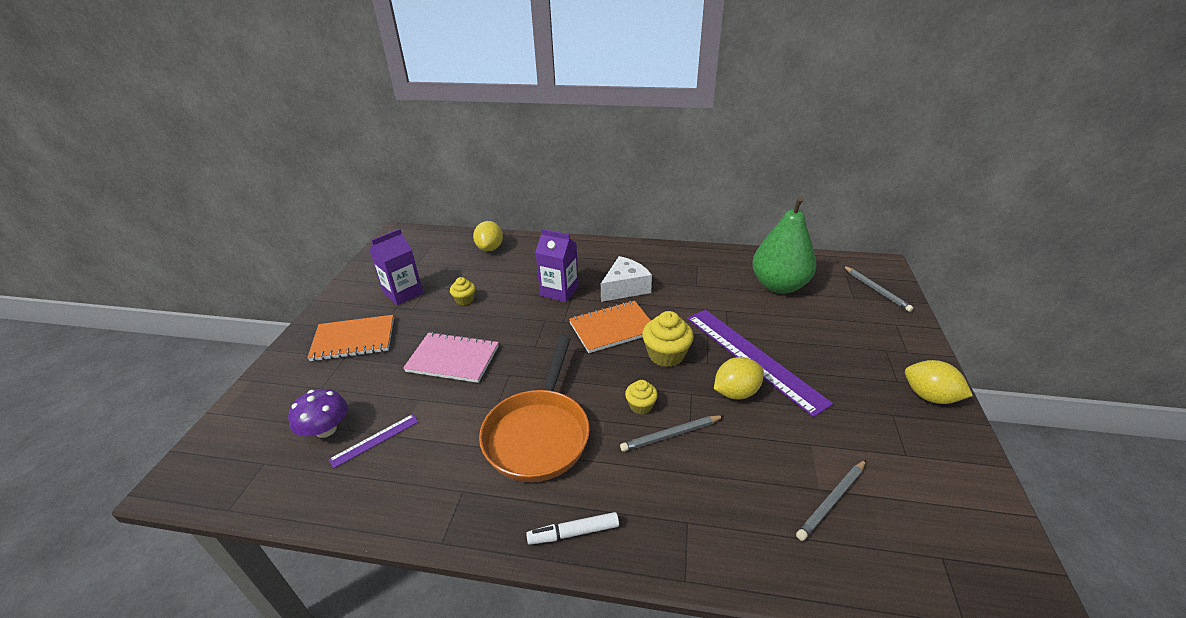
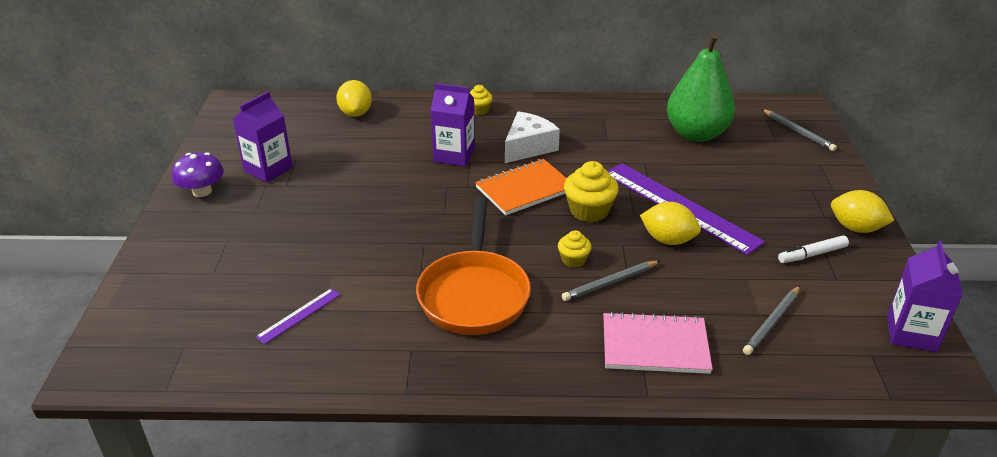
camera: 10 degrees left, 0 degrees up
(326, 429) = (239, 311): purple mushroom -> purple mushroom (202, 191)
(353, 340) = (230, 222): orange notebook -> none
(453, 359) = (355, 233): pink notebook -> pink notebook (655, 346)
(464, 300) = (346, 171): yellow cupcake -> yellow cupcake (479, 110)
(573, 533) = (534, 371): white marker -> white marker (812, 254)
(736, 392) = (668, 240): yellow lemon -> yellow lemon turned 60 degrees clockwise
(989, 534) = (911, 333): none -> purple carton

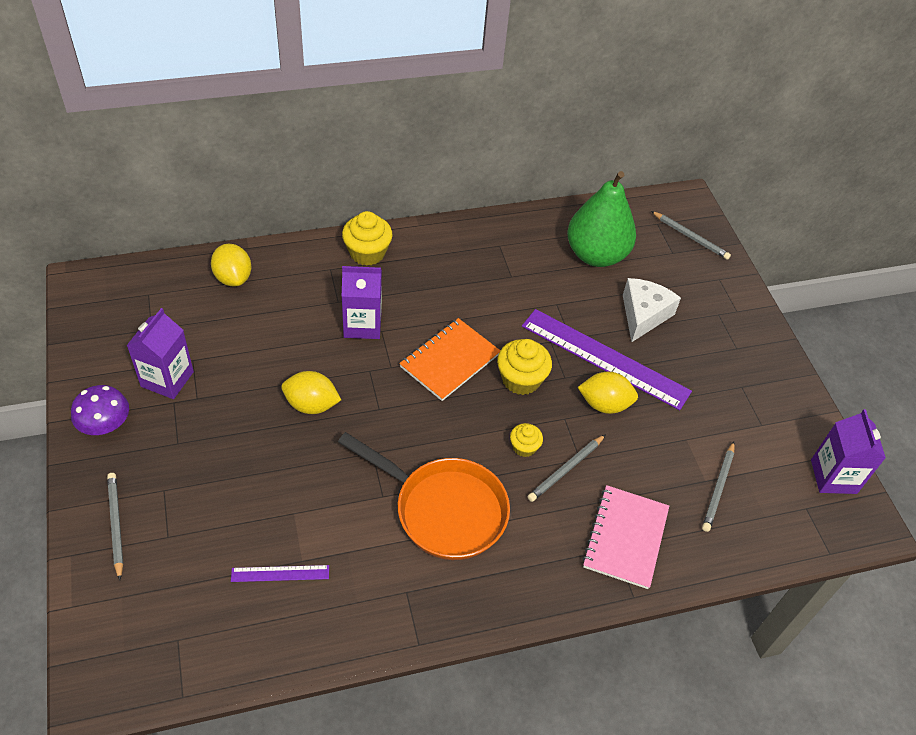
camera: 20 degrees left, 15 degrees up
(174, 258) = (116, 525): none -> grey pencil
(299, 315) = (280, 573): purple ruler -> purple ruler turned 60 degrees clockwise
(474, 294) = (443, 509): orange pan -> orange pan turned 45 degrees counterclockwise
(479, 110) = (367, 253): yellow cupcake -> yellow cupcake, size x1.73
(528, 147) = (435, 300): white cheese -> white cheese (643, 315)
(655, 346) = (625, 538): pink notebook -> pink notebook turned 60 degrees counterclockwise
(812, 254) = (735, 398): white marker -> none
(856, 228) = (766, 358): yellow lemon -> yellow lemon (311, 405)

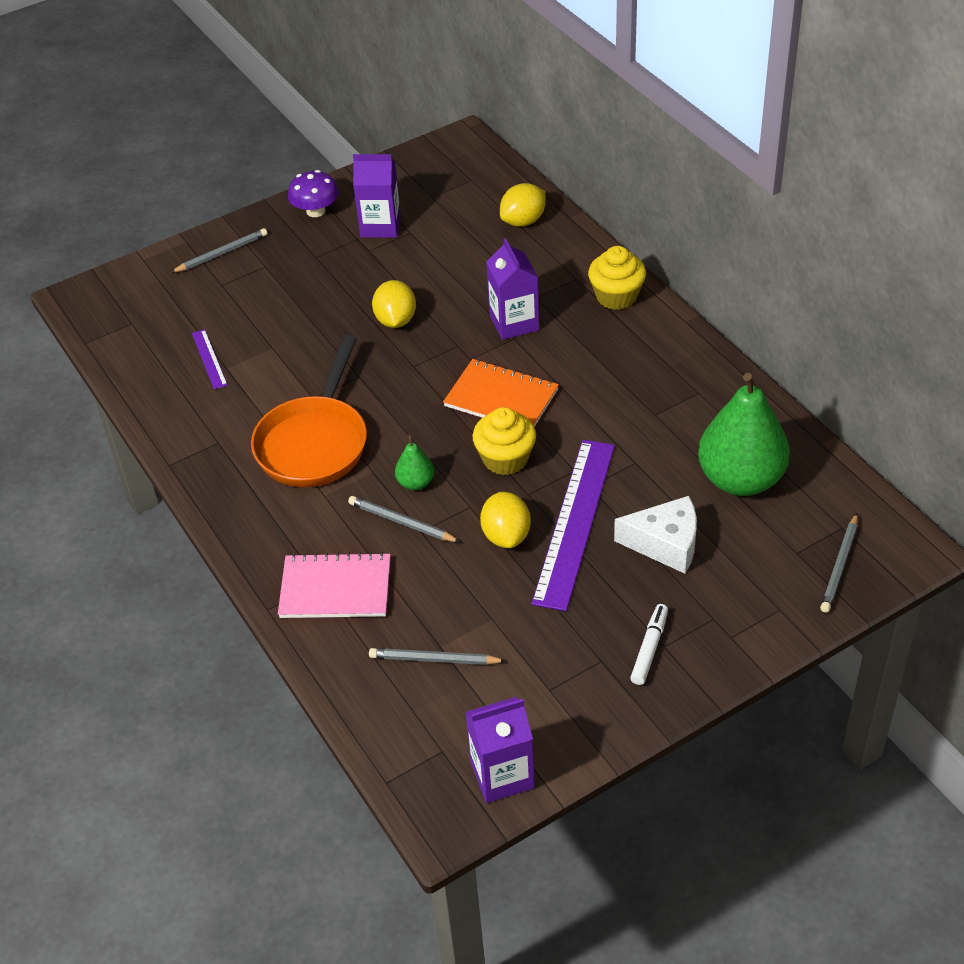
camera: 80 degrees right, 5 degrees down
(524, 447) = (415, 483): yellow cupcake -> green pear
(737, 356) = (649, 648): none -> white marker

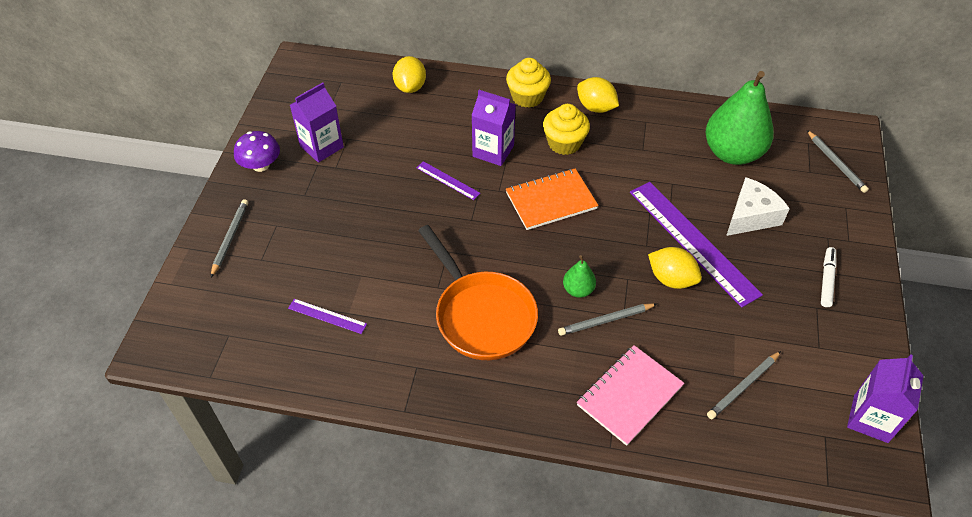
camera: 50 degrees left, 5 degrees up
(395, 320) = (419, 199): yellow lemon -> yellow lemon (596, 107)
(440, 321) = (448, 180): none -> purple ruler
(505, 459) = (605, 235): yellow cupcake -> yellow cupcake (564, 143)
(649, 648) = (826, 280): white marker -> white marker turned 45 degrees clockwise

